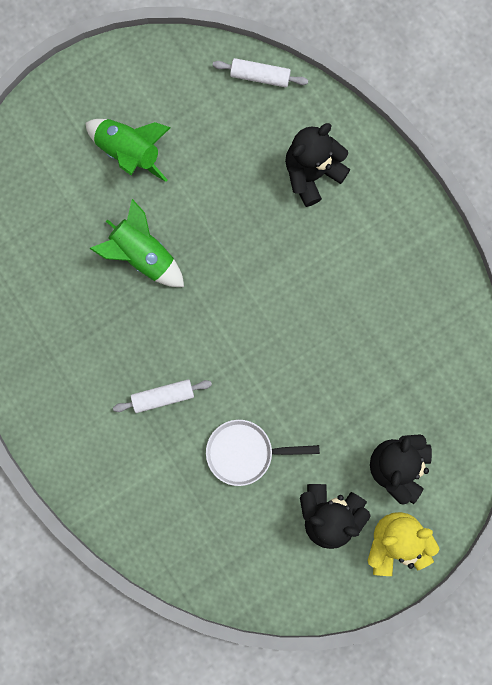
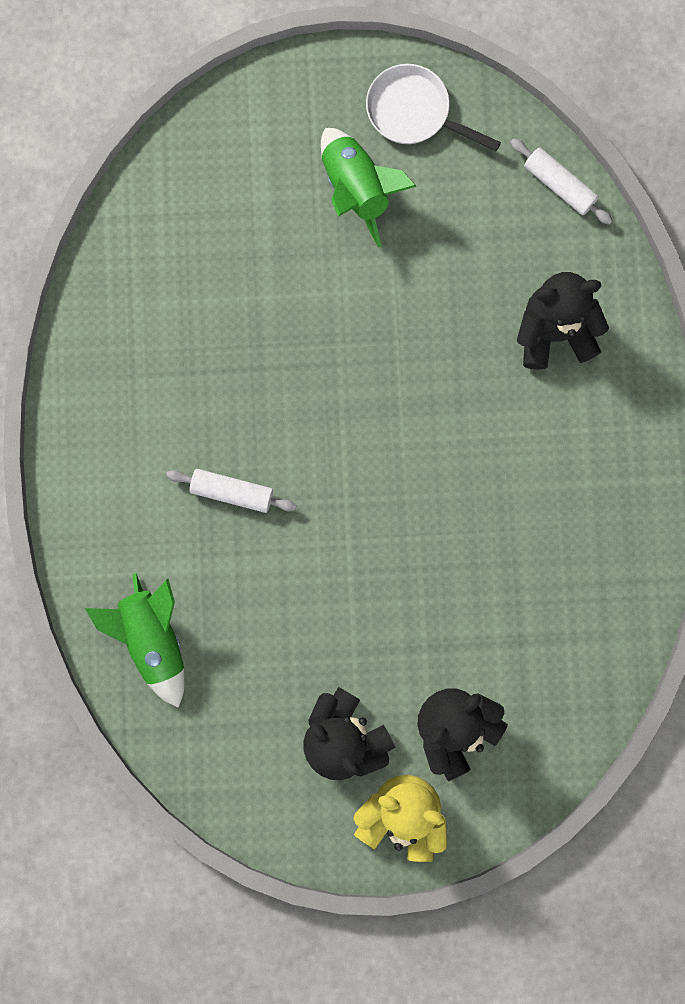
camera: 30 degrees right, 0 degrees up
(142, 255) = (302, 317): green rocket -> green rocket (152, 639)
(244, 452) = (288, 610): white pan -> white pan (413, 112)

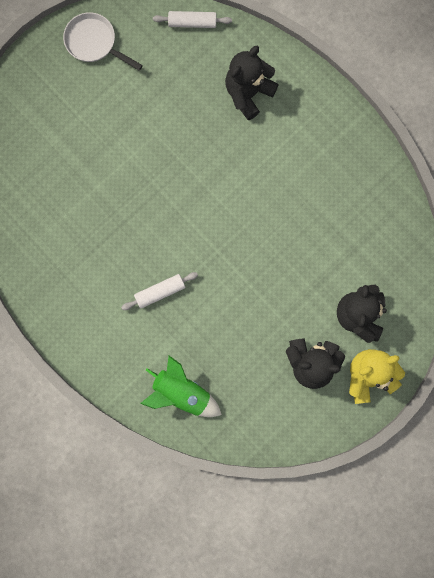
camera: 40 degrees left, 0 degrees up
(356, 189) = (97, 101): green rocket -> none
(413, 112) = (94, 42): white pan -> white pan turned 45 degrees clockwise

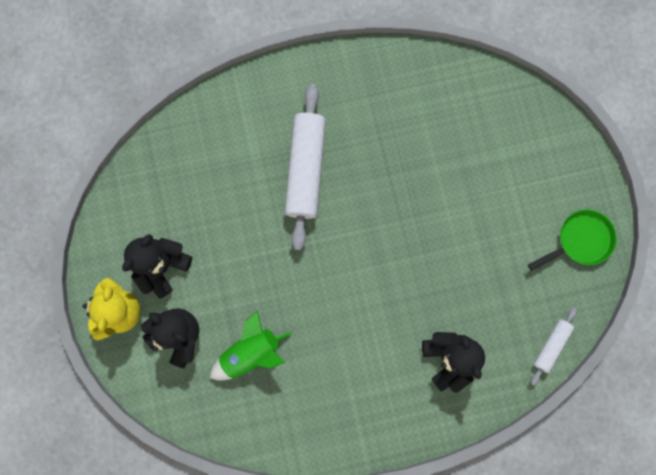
camera: 120 degrees right, 0 degrees up
(94, 42) = (580, 240): white pan -> green pan
(160, 292) = (305, 169): white rolling pin -> white rolling pin, size x1.96
(181, 393) = (205, 138): green rocket -> green rocket (250, 352)

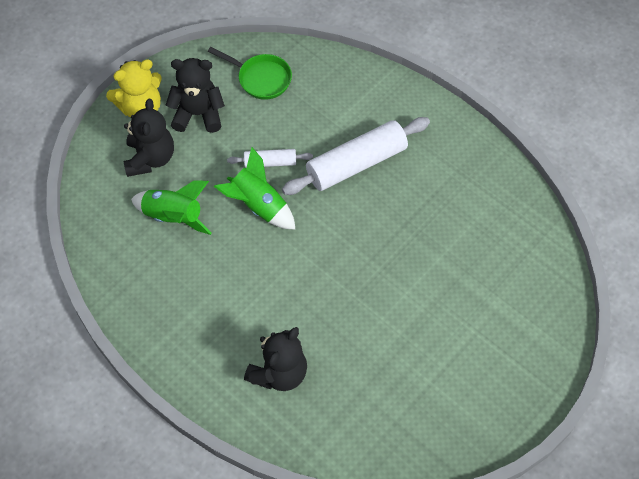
camera: 55 degrees right, 20 degrees down
(289, 276) = (258, 206): none -> green rocket
(551, 346) = (354, 453): white rolling pin -> white rolling pin (270, 162)
(580, 240) = (472, 418): green pan -> green pan (261, 79)

